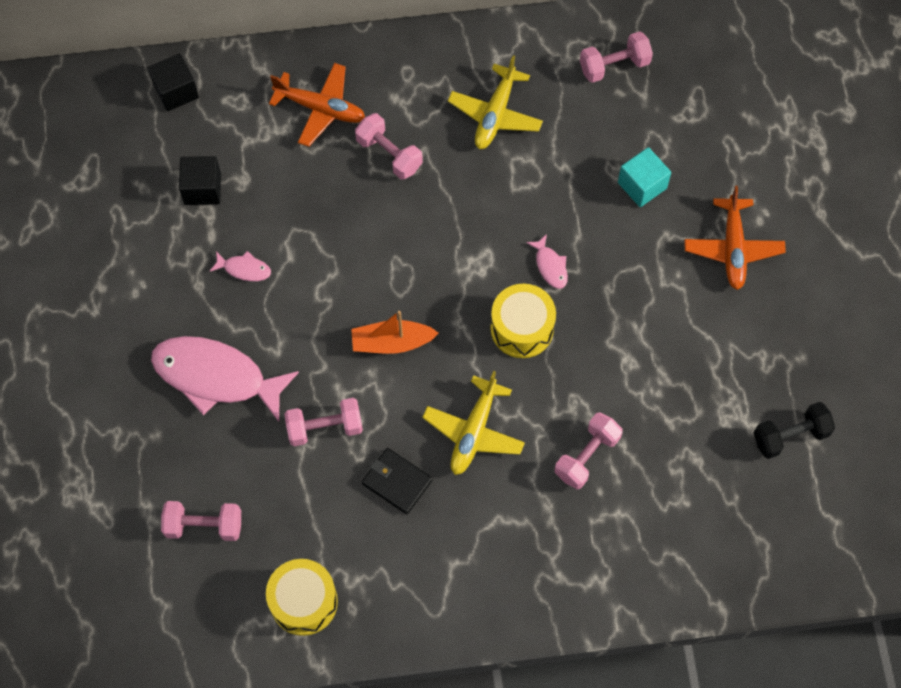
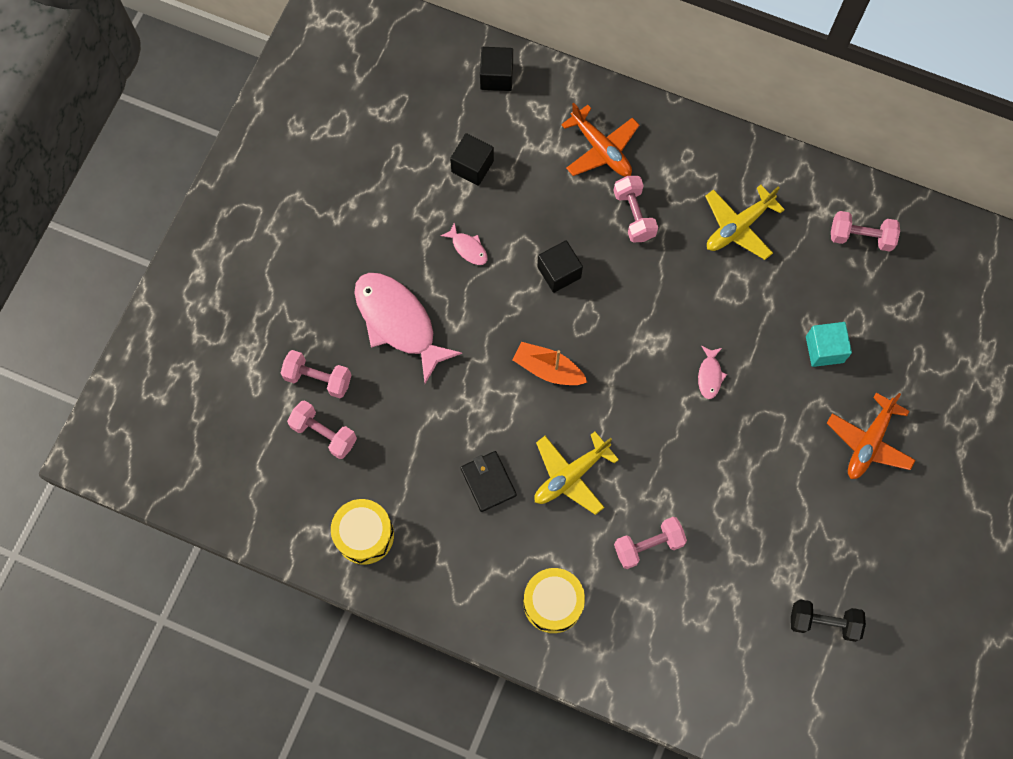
camera: 30 degrees right, 5 degrees up
(325, 428) = (457, 408): pink dumbbell -> pink dumbbell (318, 378)
(348, 245) = (559, 272): none -> black cube
(522, 328) = (657, 414): yellow drum -> yellow drum (553, 603)

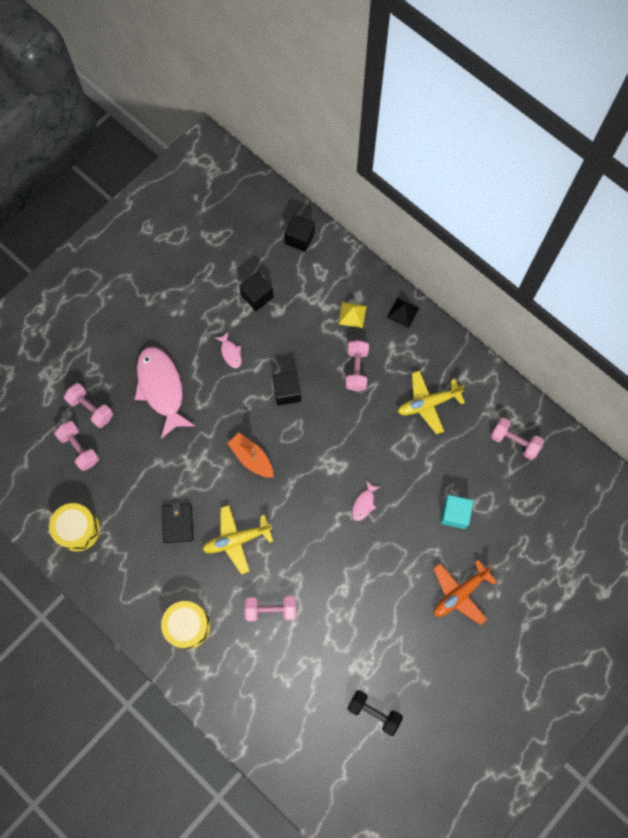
camera: 20 degrees right, 0 degrees up
(601, 149) = (352, 315): orange plane -> yellow pyramid
(662, 126) = (403, 312): none -> black pyramid

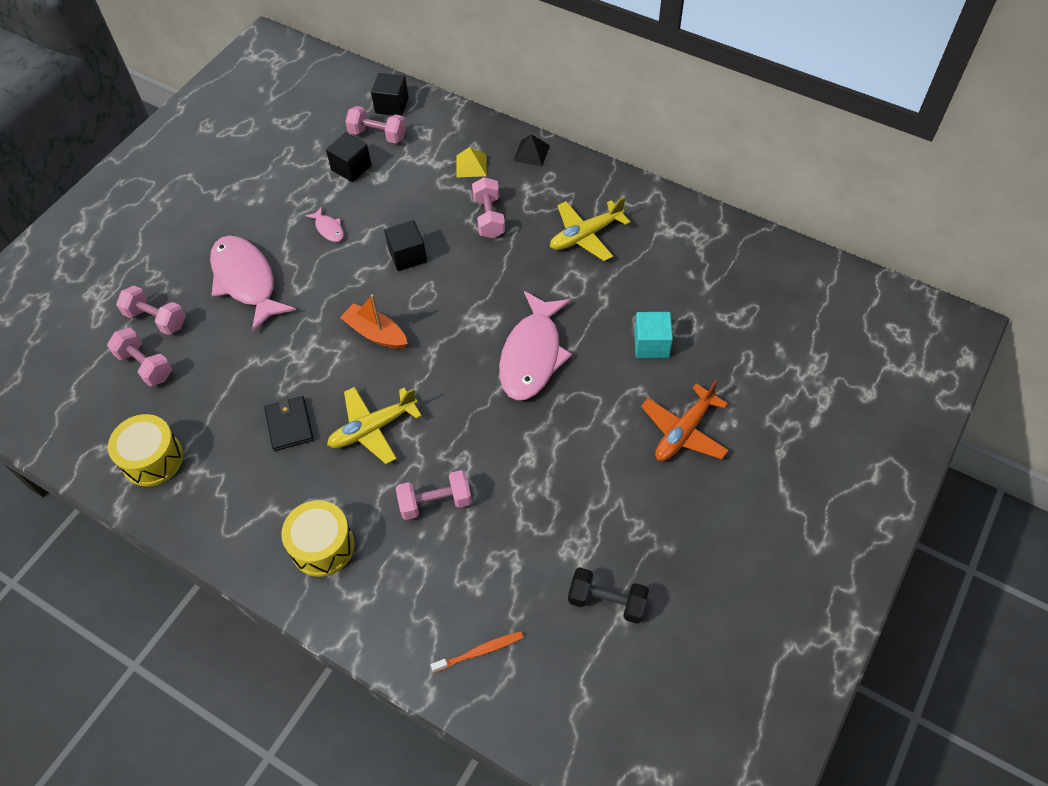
camera: 10 degrees left, 15 degrees down
(281, 728) = (480, 651): none -> orange toothbrush
(364, 504) = (532, 355): pink fish -> pink fish, size x2.35
(514, 442) = (702, 254): pink dumbbell -> pink dumbbell (378, 135)

